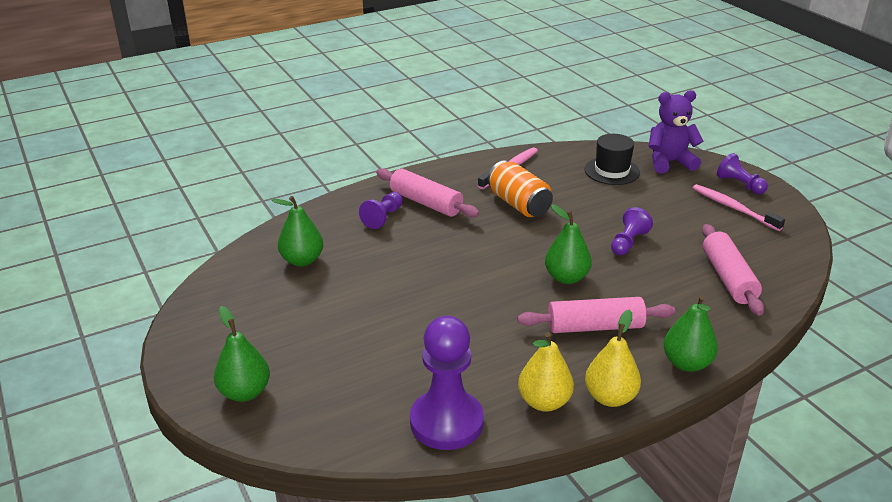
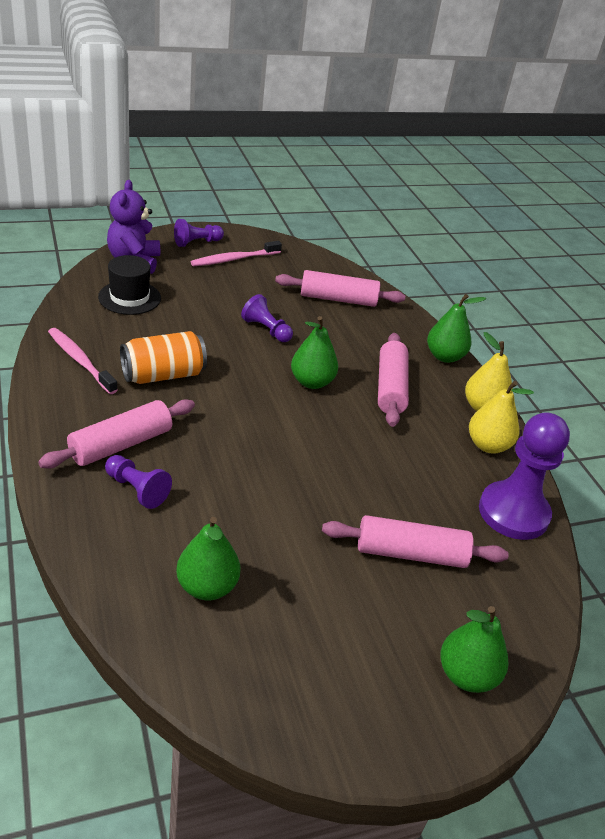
camera: 85 degrees left, 5 degrees up
(366, 354) = (411, 553): none -> pink rolling pin

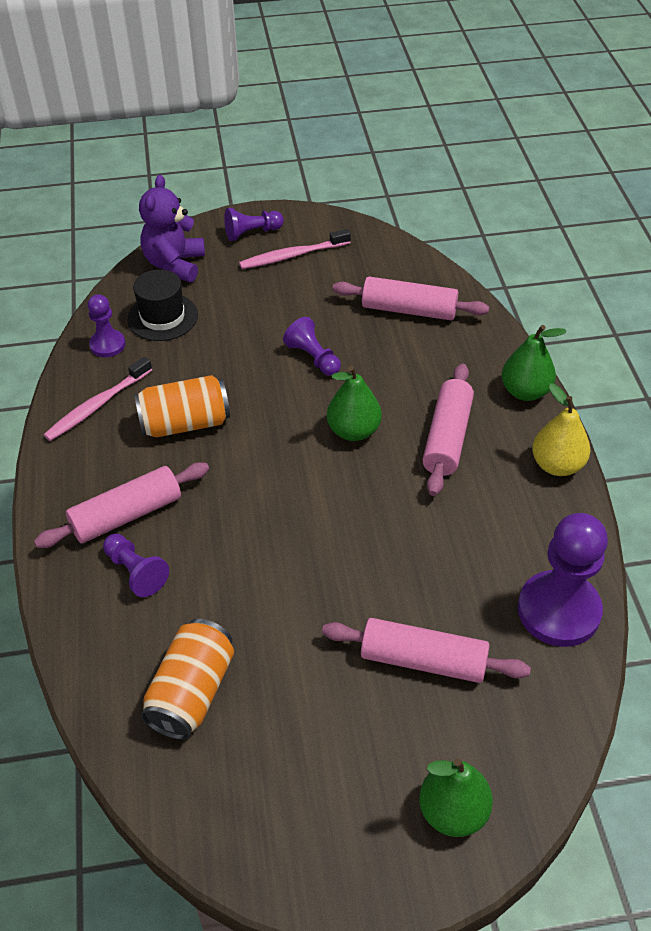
camera: 15 degrees right, 10 degrees up
(80, 361) = (97, 405): pink toothbrush -> pink toothbrush turned 105 degrees counterclockwise
(83, 316) = (107, 345): none -> purple pawn
(207, 587) = (192, 692): green pear -> orange can
(488, 445) = (550, 518): yellow pear -> none

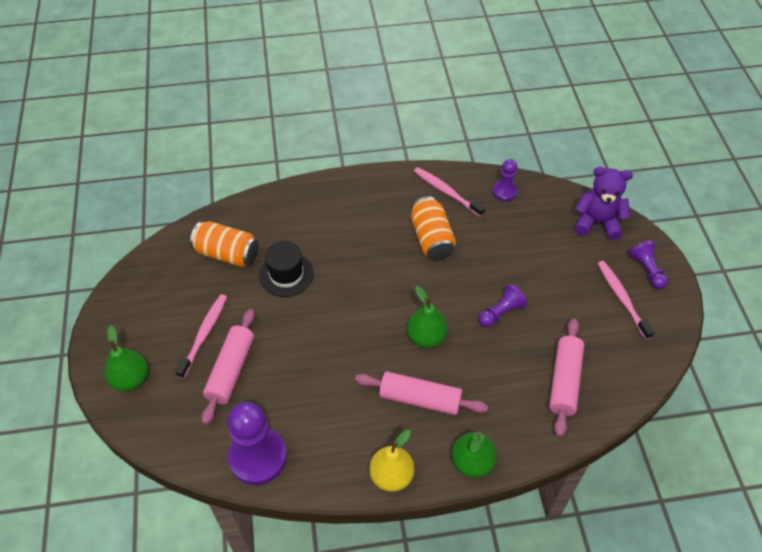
camera: 90 degrees right, 5 degrees up
(127, 515) = (354, 215): pink rolling pin -> none
(136, 572) = (311, 222): purple pawn -> none
(162, 317) = (537, 219): black hat -> black hat (286, 274)
(359, 707) = (204, 334): none -> pink toothbrush

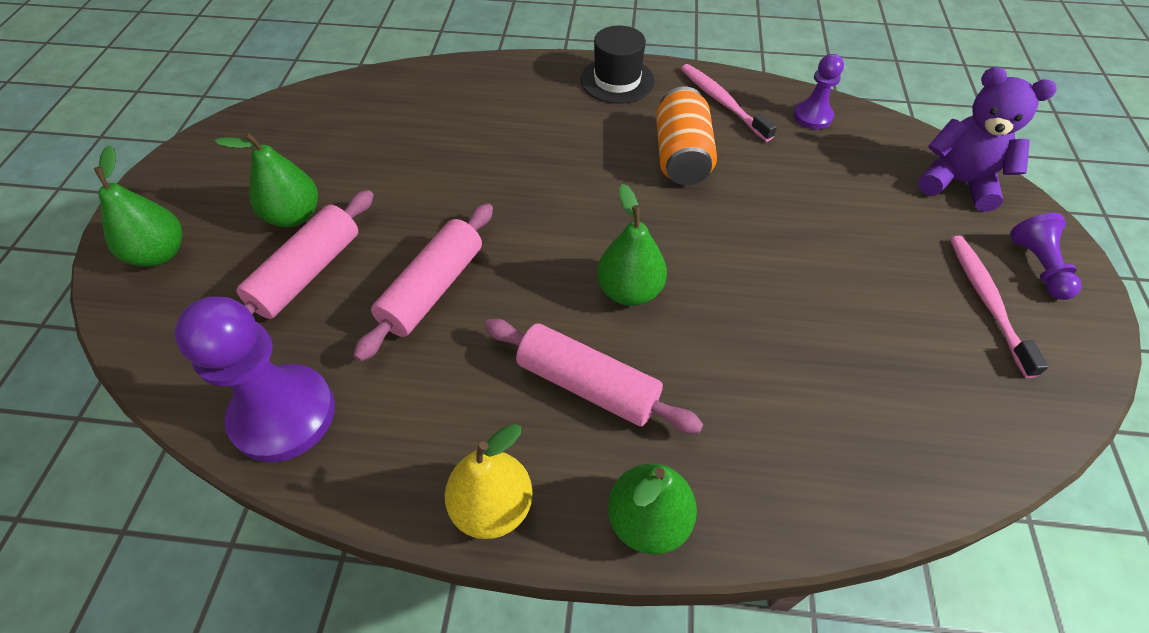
camera: 15 degrees right, 0 degrees up
(204, 334) = (294, 216): pink toothbrush -> green pear
(227, 254) = (377, 122): orange can -> none
(286, 274) = (448, 162): black hat -> black hat (617, 80)
(501, 312) = (766, 280): purple pawn -> none
(564, 381) = (857, 415): pink rolling pin -> pink rolling pin (432, 289)

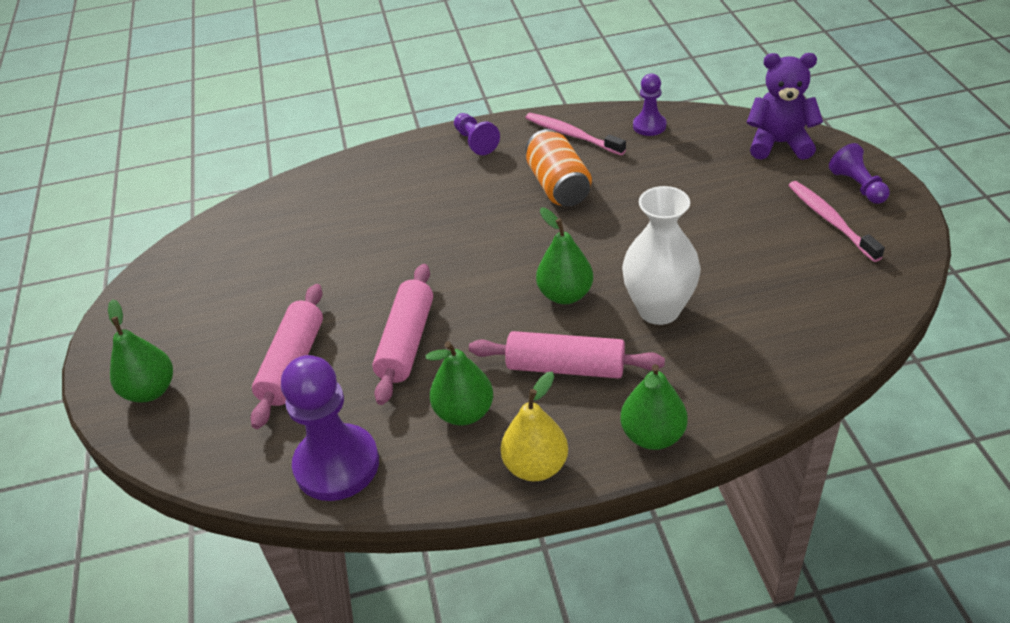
camera: 15 degrees left, 10 degrees down
(294, 216) = (253, 326): green pear -> green pear (464, 412)
(617, 80) = (475, 142): black hat -> purple pawn
(728, 348) = (659, 310): none -> white vase

